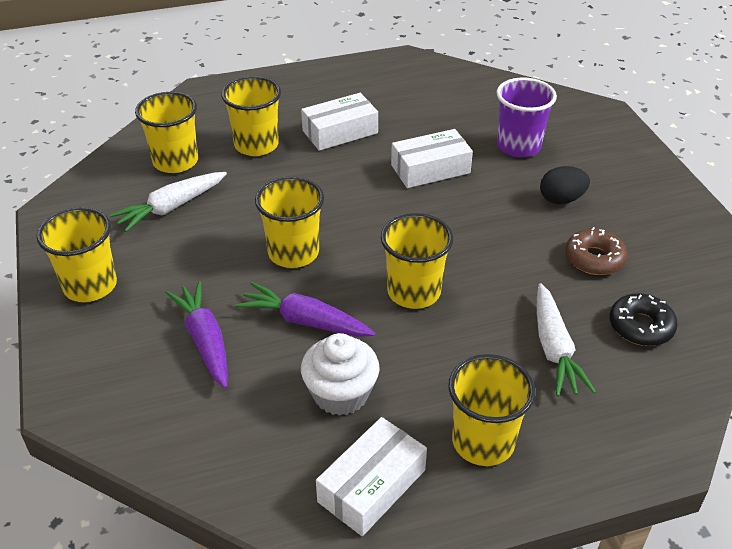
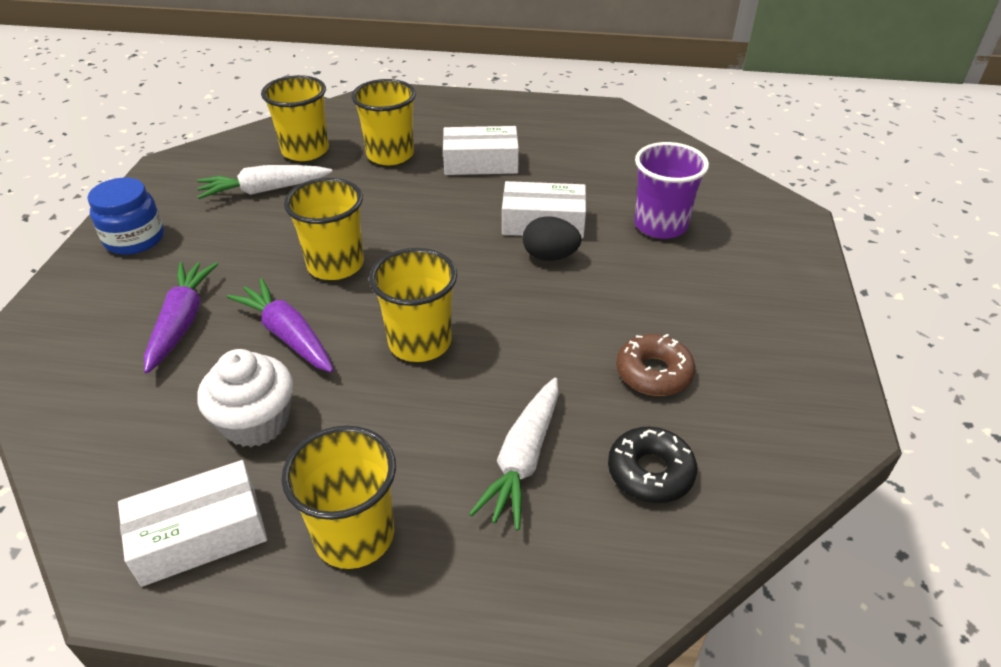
camera: 25 degrees right, 0 degrees up
(90, 286) = (135, 239): yellow cup -> blue jar
(561, 199) = (666, 295): black egg -> black egg (550, 256)

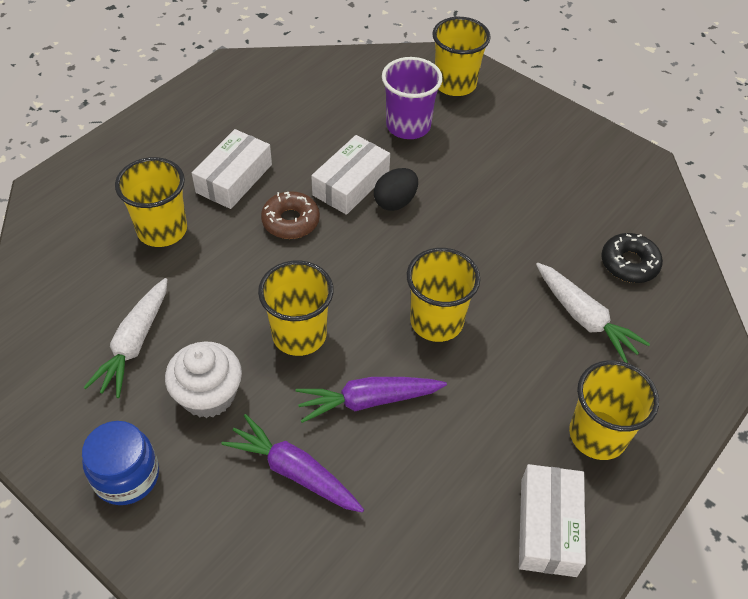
camera: 60 degrees left, 10 degrees up
(256, 422) = (456, 456): white cupcake -> white cupcake (208, 395)
(305, 151) = (92, 287): yellow cup -> yellow cup (455, 84)
(653, 373) = (551, 215): brown donut -> brown donut (290, 221)

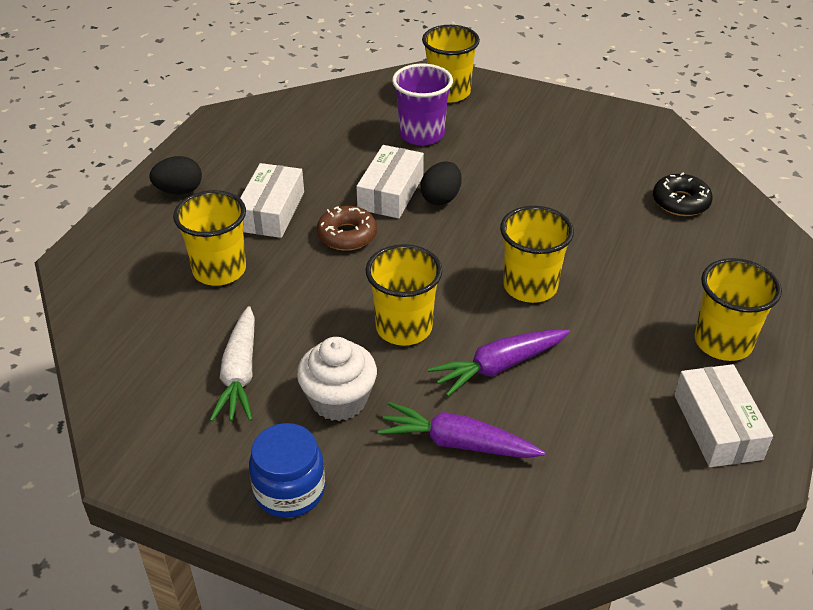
camera: 15 degrees left, 10 degrees down
(162, 136) = (179, 191): none -> black egg
(584, 318) = (663, 253): white carrot -> none

